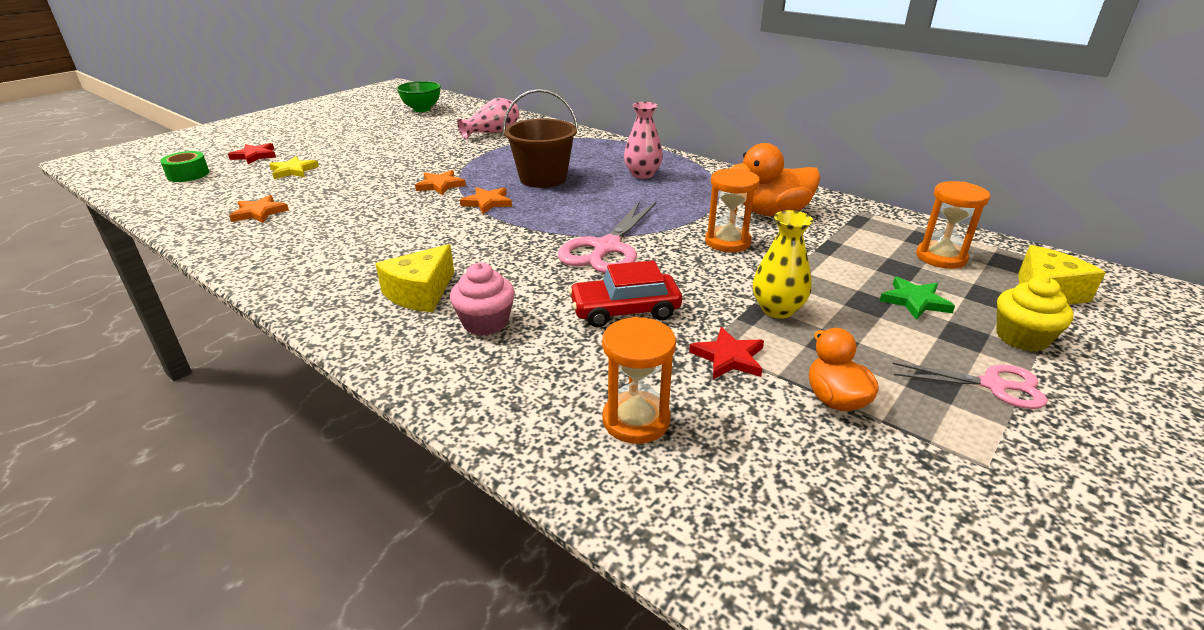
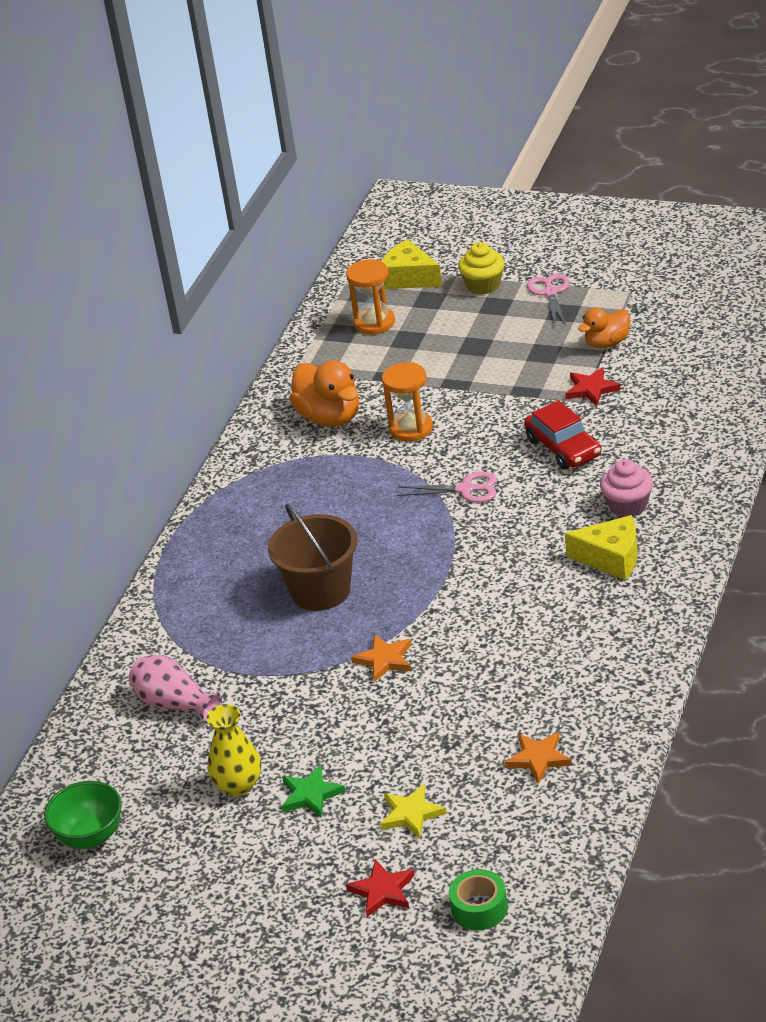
camera: 105 degrees left, 5 degrees up
(487, 202) = (411, 602): orange star -> none
(607, 248) = (466, 489): pink scissors -> pink scissors, size x0.61
(636, 420) = (683, 406): orange hourglass -> none
(642, 174) = (269, 523): pink vase -> none
(777, 309) = (513, 382): yellow vase -> yellow vase (238, 785)
(915, 301) = (459, 328): green star -> green star (310, 794)

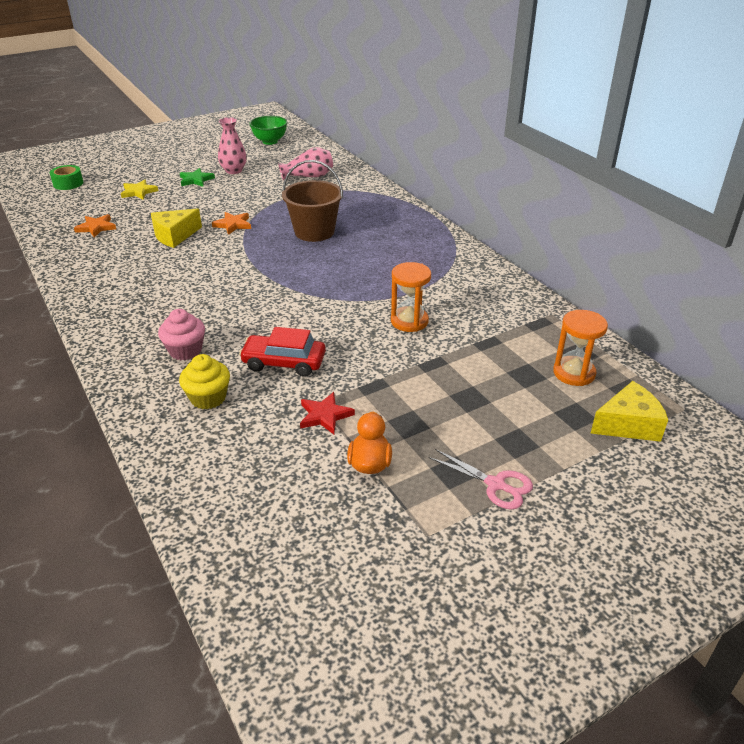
camera: 125 degrees right, 0 degrees up
(238, 785) = (234, 171): yellow vase -> pink vase
(330, 417) = (472, 301): orange duck -> none
(382, 891) = (120, 172): red star -> none
(466, 489) = (312, 307): pink scissors -> none
(483, 285) = (561, 456): yellow cupcake -> yellow cupcake (208, 398)
(611, 558) = (159, 318): yellow cheese -> yellow cheese (174, 236)

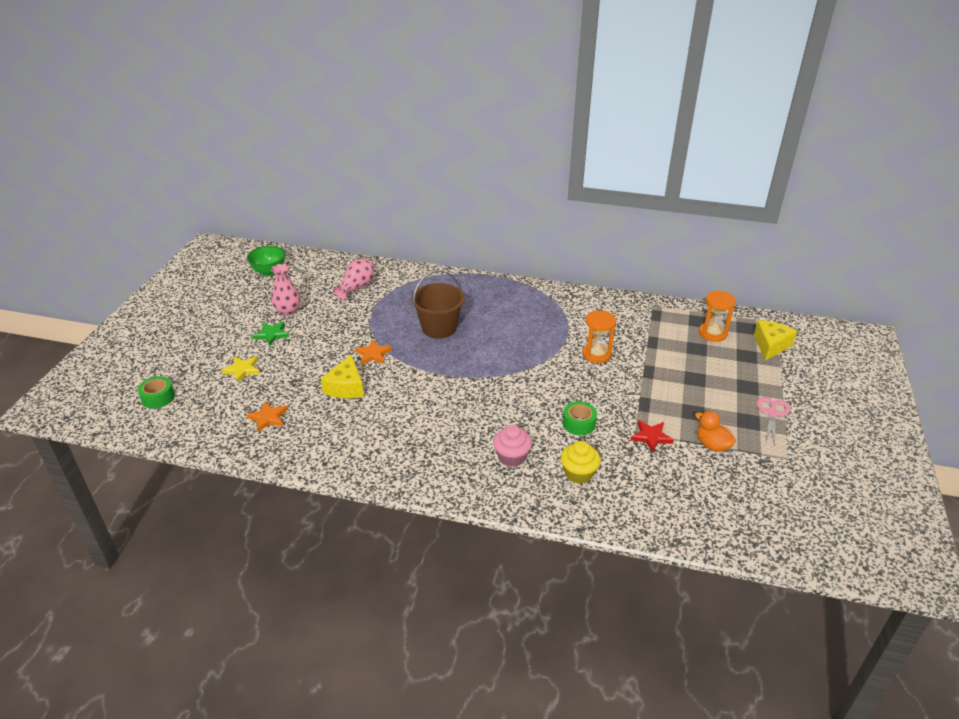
camera: 45 degrees left, 0 degrees up
(284, 362) = (579, 423): red car -> green tape
(495, 484) = (772, 413): pink scissors -> pink scissors turned 60 degrees counterclockwise

